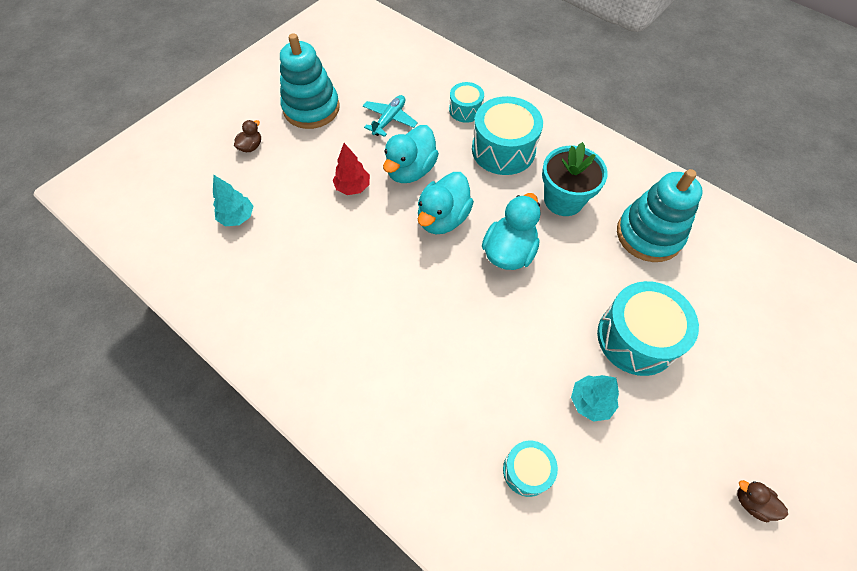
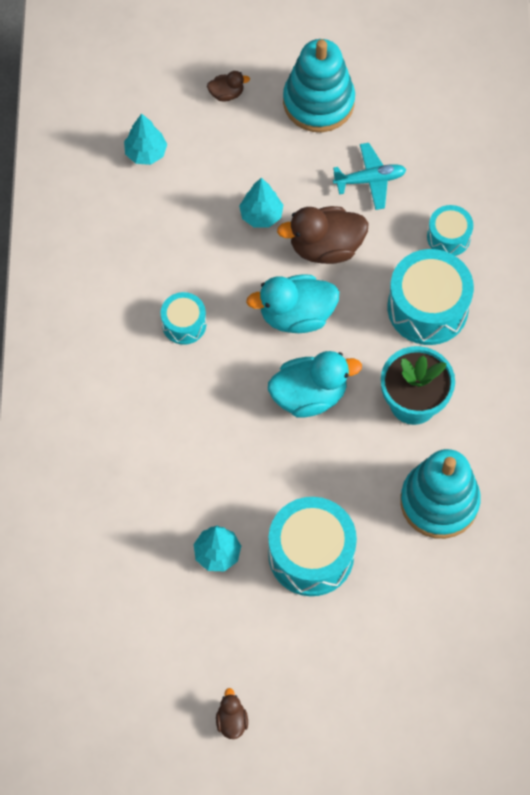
camera: 50 degrees right, 5 degrees up
(353, 187) = (261, 215): red tree -> turquoise tree
(410, 170) = (325, 247): turquoise duck -> brown duck
(527, 471) = (119, 542): turquoise drum -> turquoise drum (184, 324)

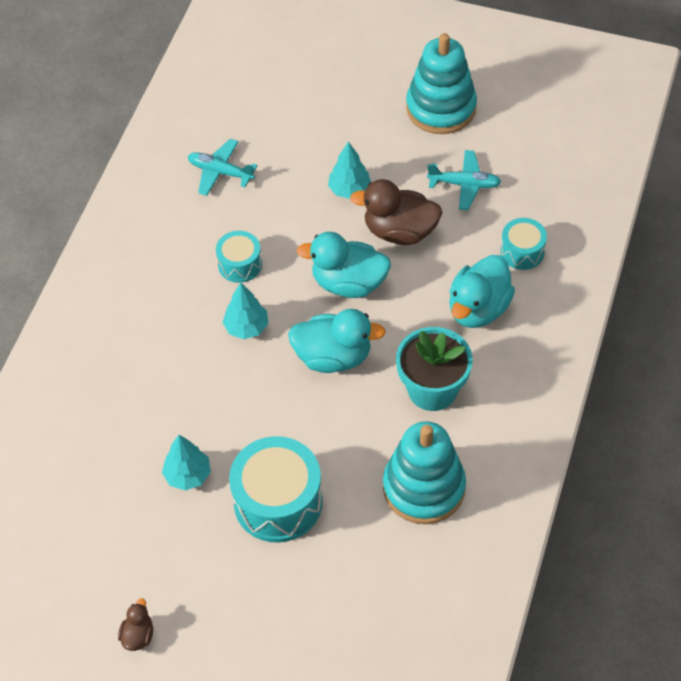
camera: 20 degrees right, 10 degrees down
(127, 230) = (220, 172): none -> turquoise plane
(146, 153) = (264, 113): turquoise tree -> turquoise tree (246, 327)
(226, 93) = (358, 82): brown duck -> none
(427, 308) = (478, 309): turquoise drum -> turquoise duck

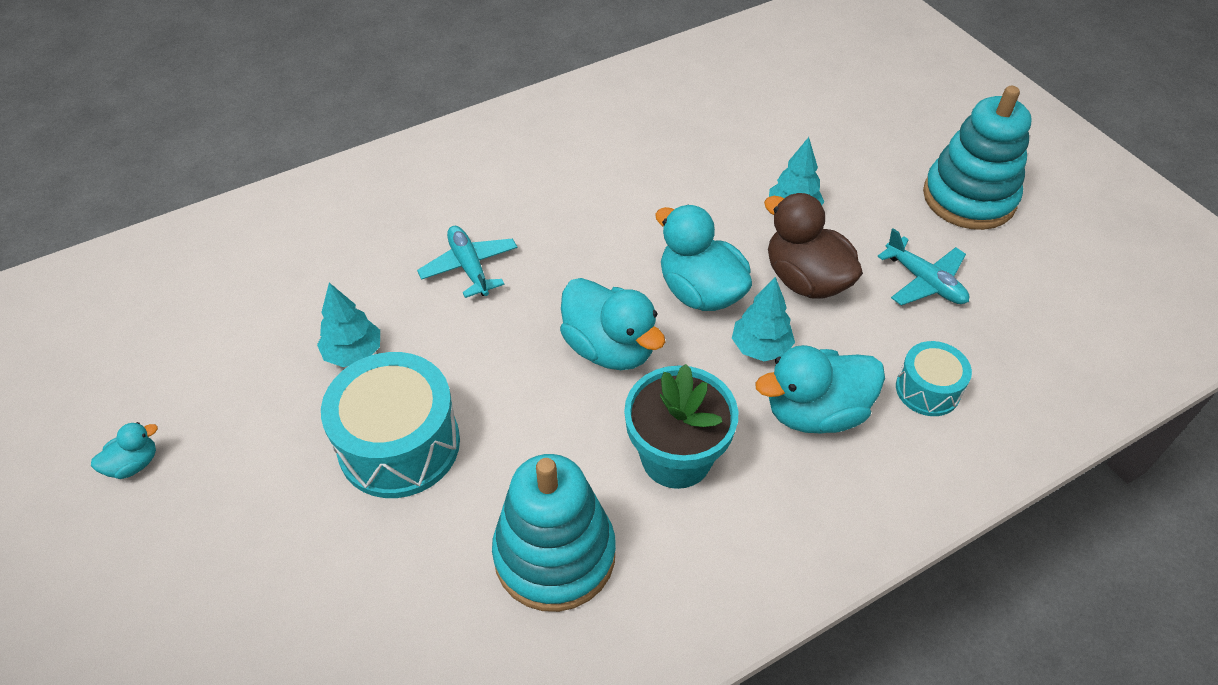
camera: 40 degrees right, 5 degrees down
(138, 635) = (134, 464): brown duck -> turquoise duck
(220, 172) = (684, 123): turquoise plane -> turquoise plane (469, 267)
(240, 264) = (615, 206): turquoise drum -> none
(246, 327) = (559, 263): turquoise tree -> turquoise tree (760, 348)

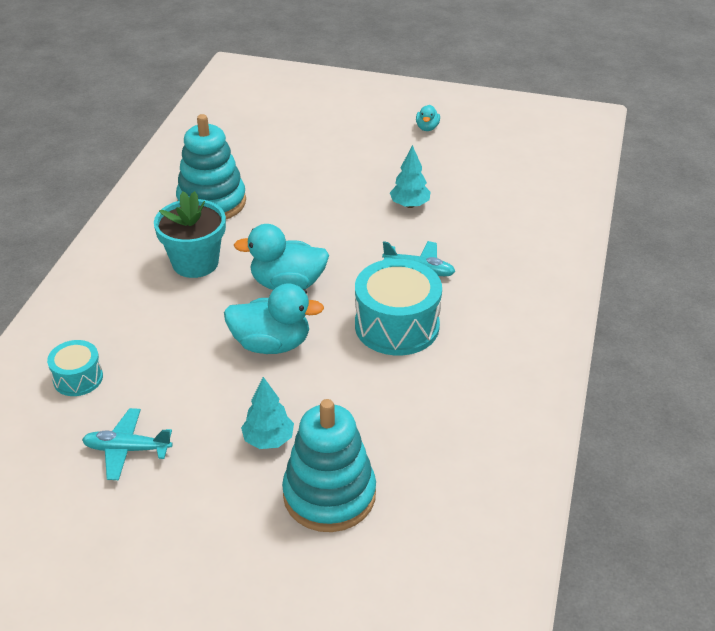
camera: 135 degrees right, 10 degrees down
(399, 444) = (332, 192): turquoise drum -> turquoise drum (397, 326)
(760, 348) = (202, 337): turquoise tree -> none
(805, 280) = (212, 395): brown duck -> none
(815, 412) = (138, 325): turquoise duck -> none
(969, 198) = (139, 552): turquoise stacking toy -> turquoise stacking toy (329, 495)

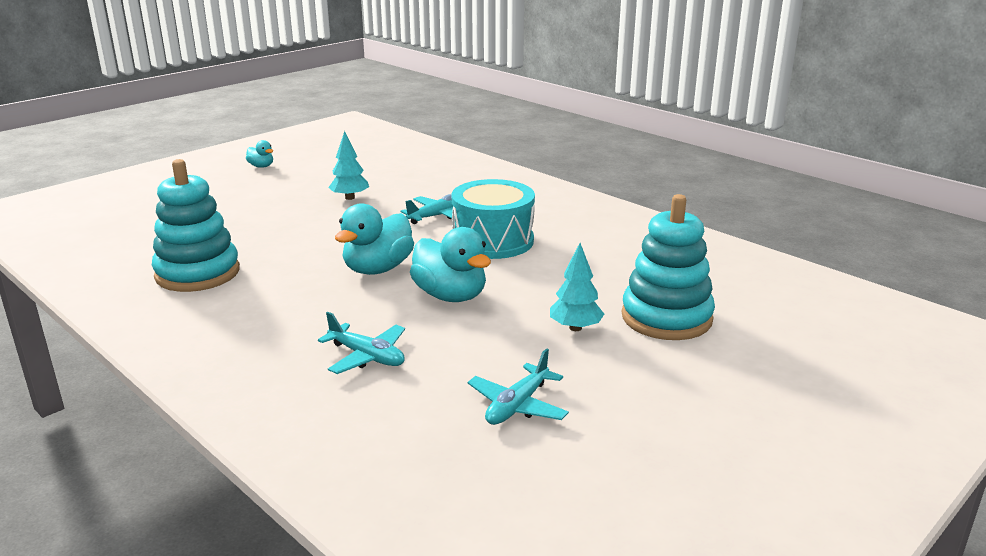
camera: 60 degrees left, 15 degrees down
(78, 378) = (372, 413): turquoise drum -> none
(148, 342) = (367, 356): none -> turquoise plane
(195, 263) = (279, 303): turquoise flower pot -> none
(271, 344) = (450, 296): turquoise duck -> turquoise duck turned 105 degrees clockwise

